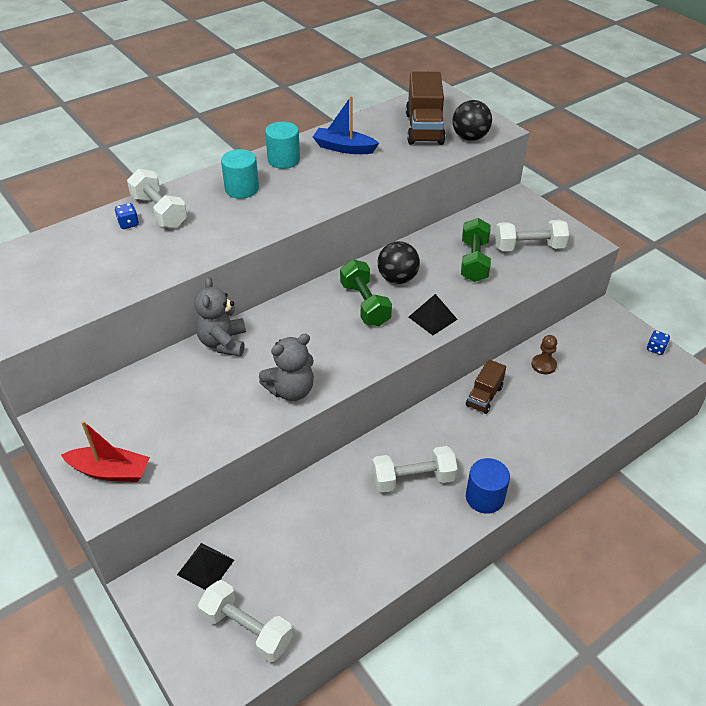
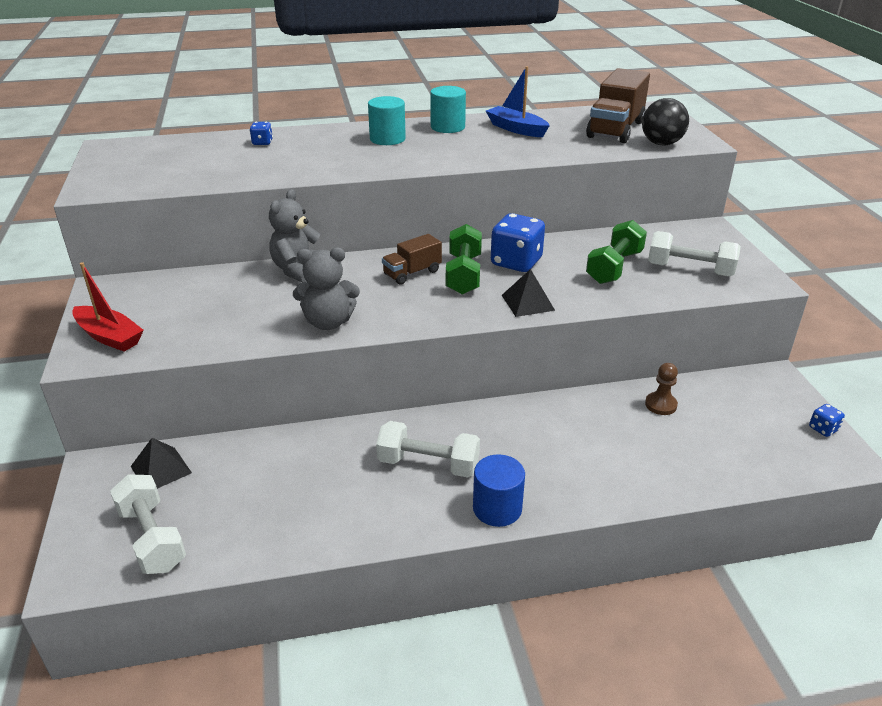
camera: 25 degrees right, 10 degrees down
(159, 211) = (297, 140): white dumbbell -> none
(397, 278) = (516, 262): black ball -> blue dice
(484, 396) = (567, 413): brown truck -> brown truck (412, 273)

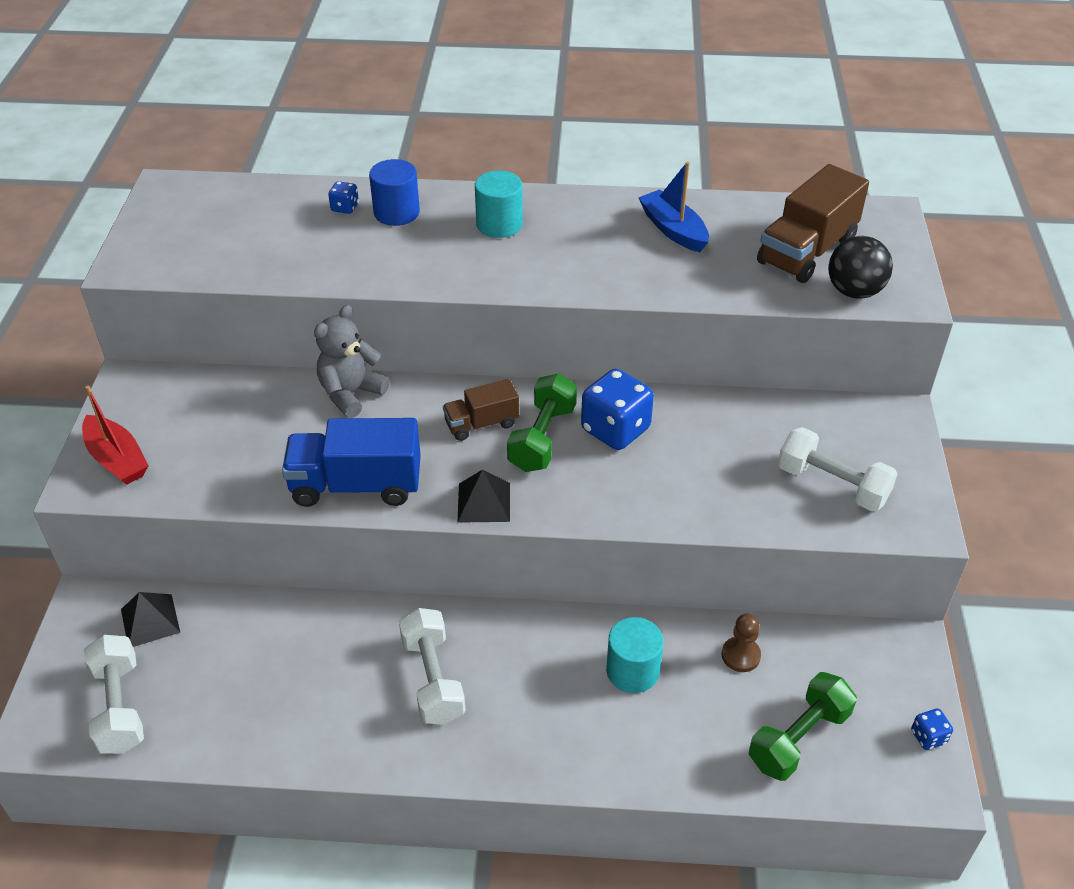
camera: 15 degrees right, 10 degrees up
(328, 322) = (356, 485): grey teddy bear -> blue truck
(428, 464) = (433, 679): white dumbbell -> white dumbbell turned 45 degrees clockwise
(447, 127) = (585, 212): turquoise cylinder -> turquoise cylinder (632, 671)
(497, 508) = (486, 756): blue cylinder -> blue cylinder (396, 213)
(528, 302) = (600, 500): black pyramid -> black pyramid (484, 502)
(614, 267) = (736, 461): green dumbbell -> green dumbbell (799, 738)

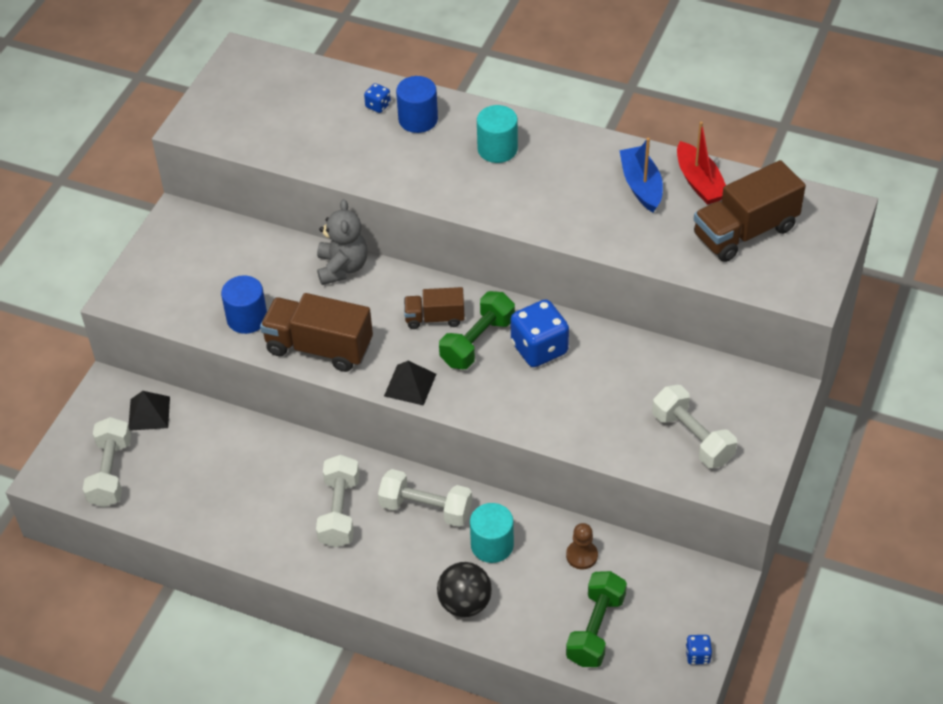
camera: 20 degrees right, 5 degrees up
(117, 459) = (150, 283): red boat -> red boat (699, 182)
(254, 472) = (247, 318): none -> blue cylinder
(351, 393) = (342, 267): grey teddy bear -> grey teddy bear turned 120 degrees clockwise
(356, 485) = (319, 347): blue truck -> brown truck
(536, 648) = (426, 508): none -> white dumbbell
(799, 738) = (596, 629): green dumbbell -> green dumbbell turned 45 degrees counterclockwise
(854, 291) = (764, 279): black ball -> black ball (465, 603)

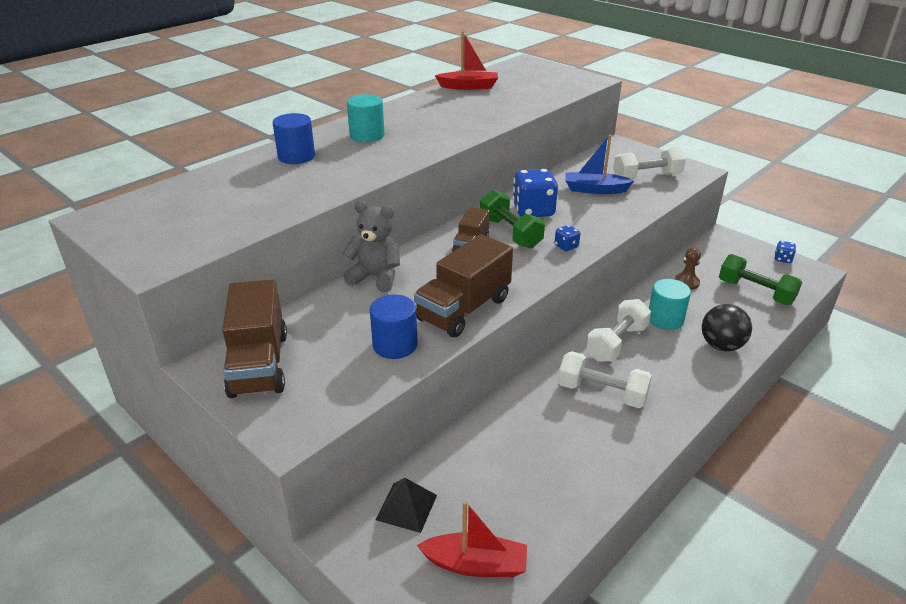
camera: 70 degrees left, 15 degrees down
(110, 472) = (475, 564): white dumbbell -> red boat
(378, 106) = (258, 169): blue dice -> blue dice (566, 246)
(410, 385) = (538, 272): black pyramid -> none
(641, 186) = (455, 101): blue boat -> blue boat (595, 189)
(745, 232) = (525, 84): brown truck -> brown truck (259, 364)

